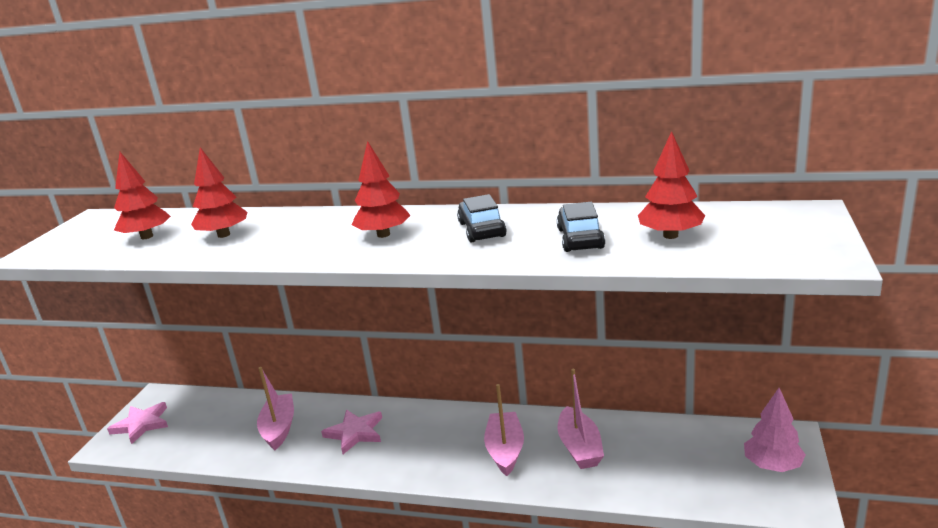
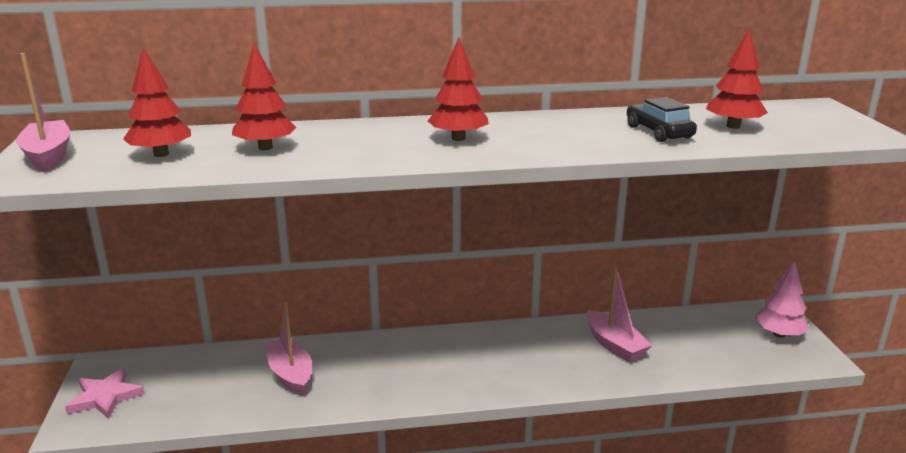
camera: 25 degrees left, 0 degrees up
(355, 433) = (382, 366): pink star -> none
(481, 230) = (555, 130): black car -> none
(505, 450) = (548, 357): pink boat -> pink boat (48, 156)

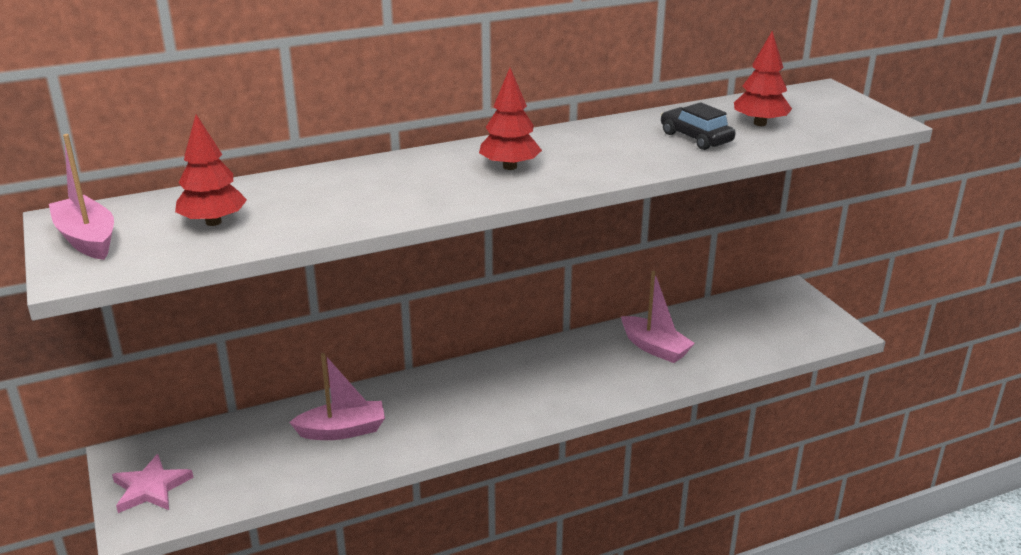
camera: 15 degrees left, 5 degrees up
(265, 147) = (320, 201): red tree -> none
(290, 374) = (342, 430): pink boat -> pink boat turned 120 degrees clockwise
(779, 334) = (801, 314): pink tree -> none

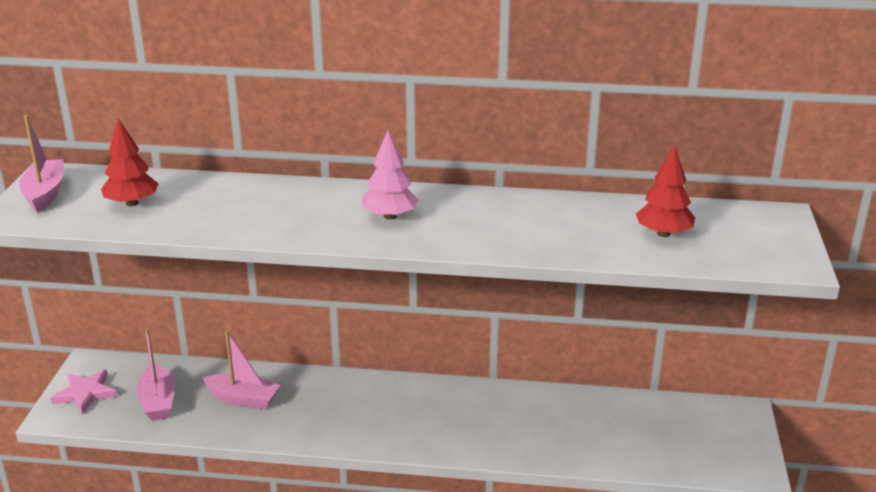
camera: 30 degrees right, 0 degrees up
(510, 167) = (390, 216): red tree -> pink tree
(655, 348) = (554, 421): pink boat -> pink boat (158, 401)
(695, 138) = (582, 232): black car -> none

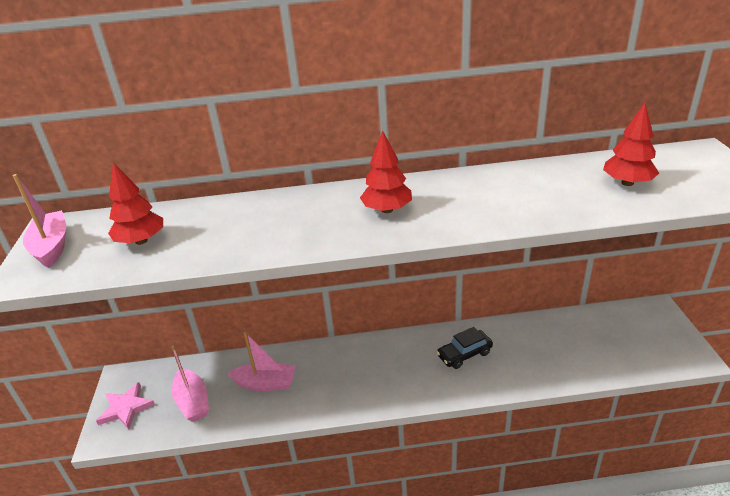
camera: 10 degrees left, 5 degrees up
(390, 216) = (387, 210): pink tree -> red tree
(481, 414) = (464, 354): none -> black car

